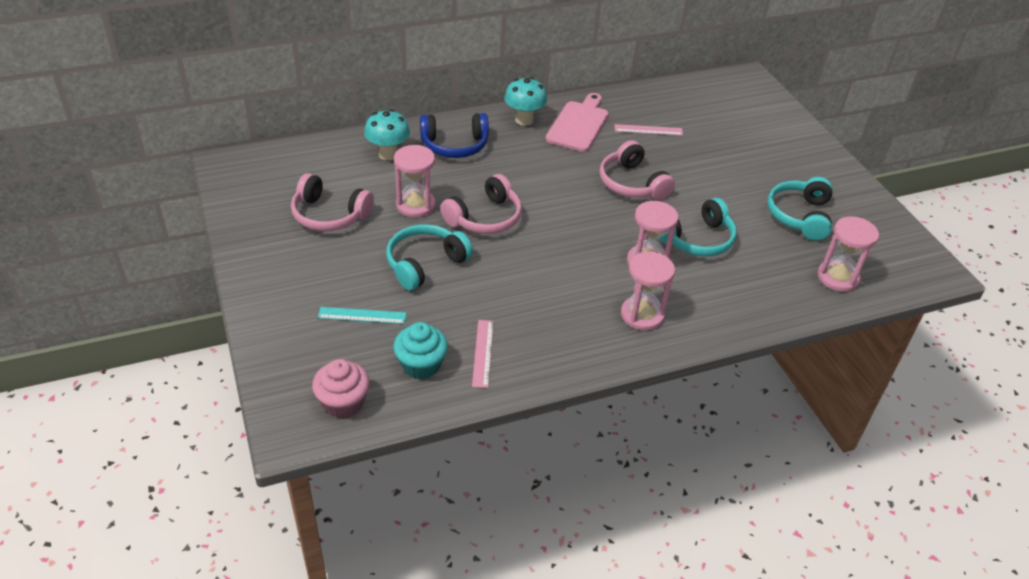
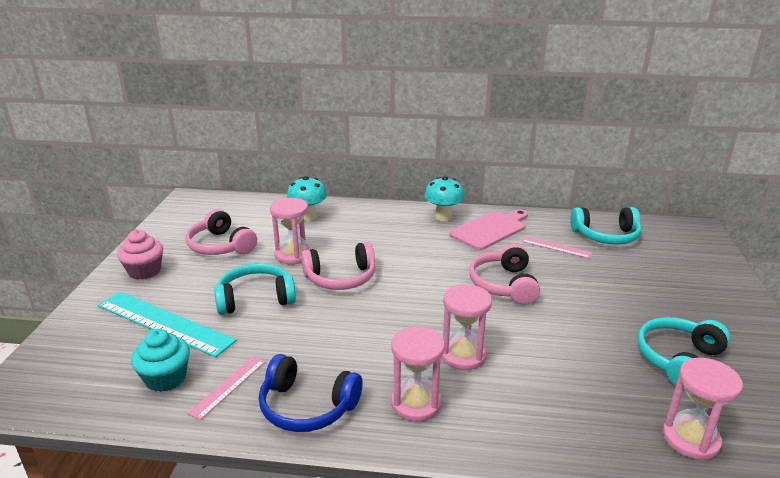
camera: 30 degrees right, 15 degrees down
(343, 403) = (71, 387): pink cupcake -> pink cupcake (144, 271)
(362, 315) = (164, 323): turquoise ruler -> turquoise ruler, size x1.97
(455, 145) = (367, 222): blue headphones -> blue headphones (307, 407)
(697, 239) = (535, 349): turquoise headphones -> turquoise headphones (606, 236)

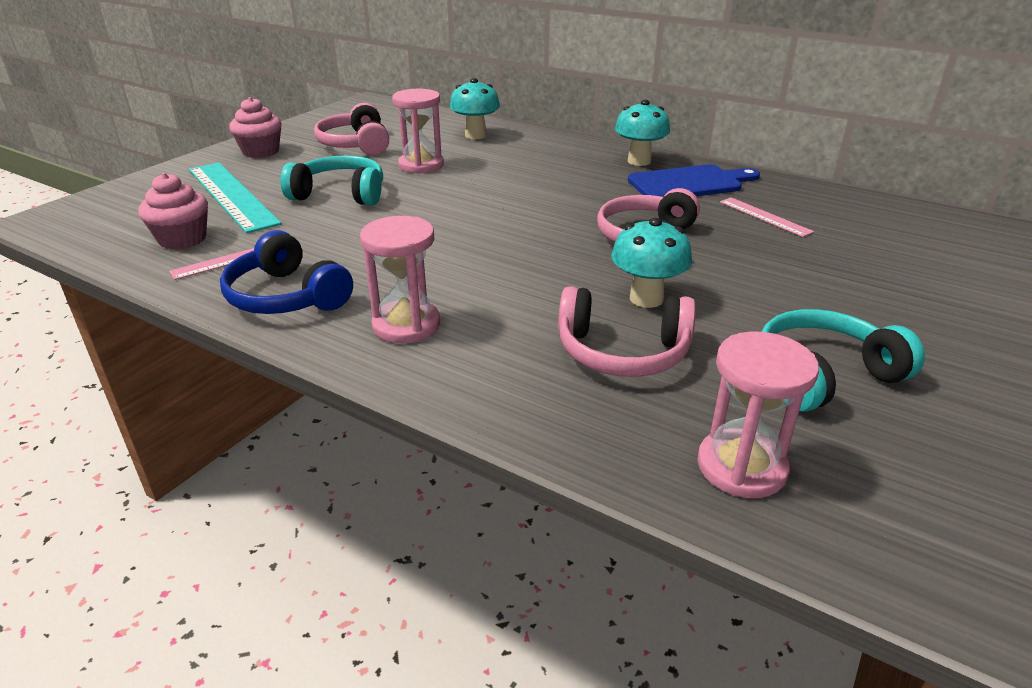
camera: 25 degrees right, 5 degrees up
(166, 378) = (182, 239): turquoise cupcake -> pink cupcake
(341, 278) = (451, 194): pink headphones -> pink headphones (622, 352)
(463, 355) = (514, 295): pink hourglass -> none
(490, 230) = (689, 183): pink cutting board -> blue cutting board
(543, 333) = (646, 299): none -> turquoise mushroom
(606, 236) = (857, 219): turquoise headphones -> none

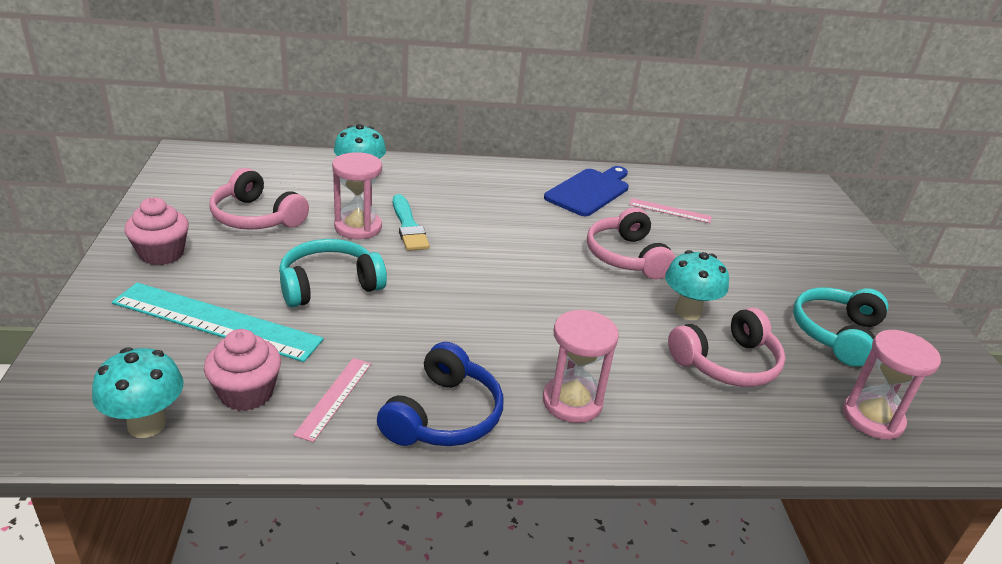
camera: 40 degrees left, 0 degrees up
(286, 296) = (444, 415): blue headphones -> blue headphones turned 75 degrees counterclockwise
(464, 173) = (408, 226): none -> turquoise brush
(639, 161) = (529, 176): turquoise mushroom -> turquoise mushroom (146, 425)

